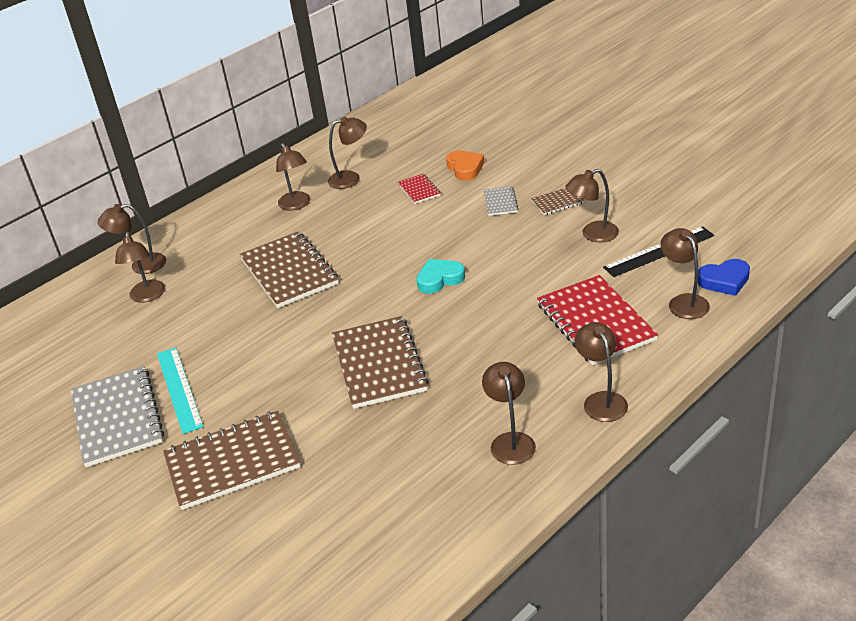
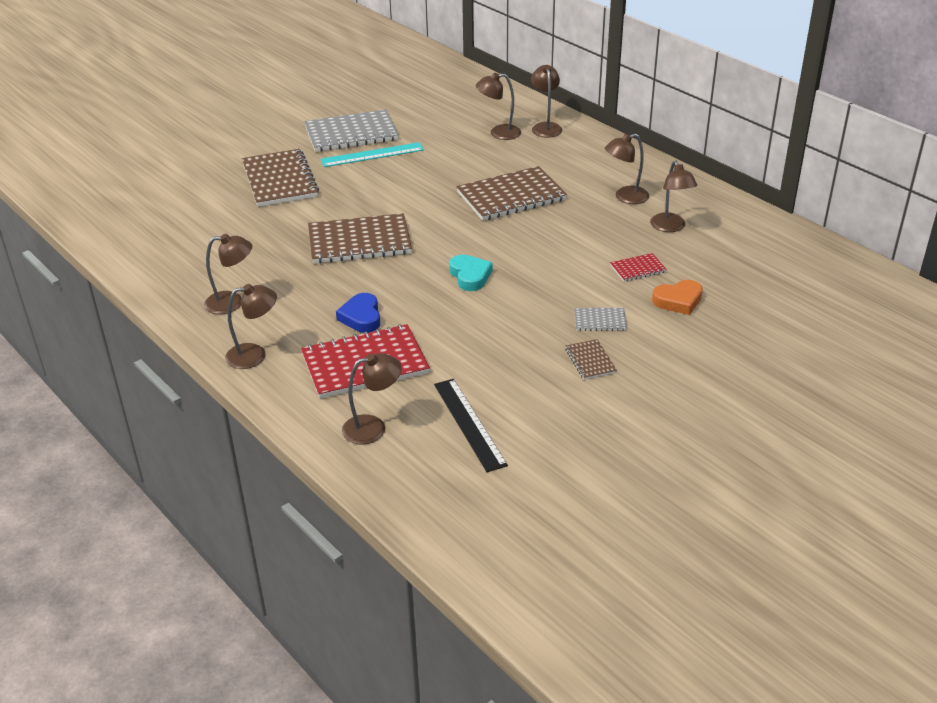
camera: 90 degrees right, 0 degrees up
(593, 234) = (517, 379): brown lamp -> none
(724, 281) = (397, 464): blue heart -> blue heart (361, 317)

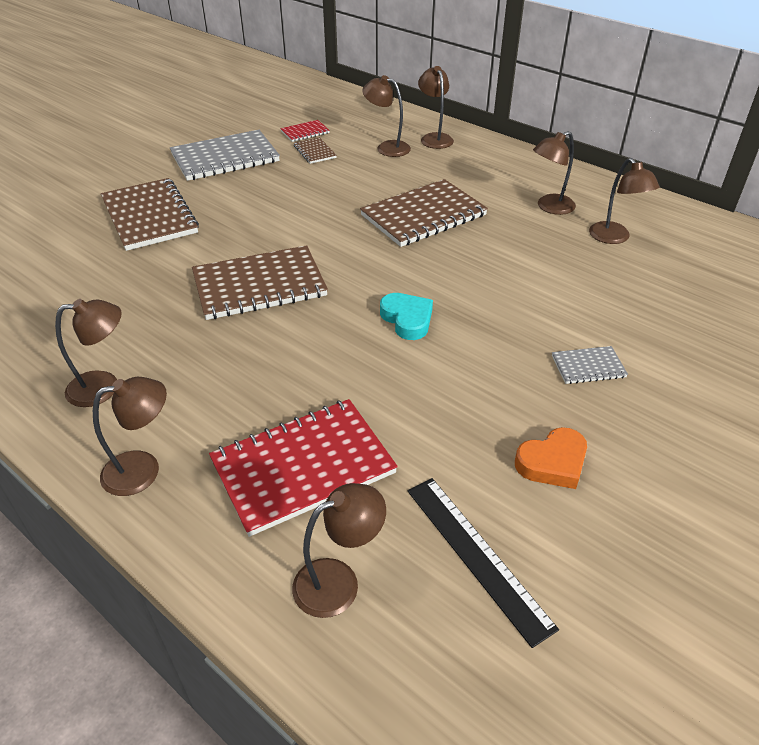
camera: 10 degrees left, 5 degrees up
(361, 317) = (283, 392): blue heart -> none
(372, 155) = (253, 179): turquoise ruler -> none
(498, 133) = (387, 147): brown lamp -> brown lamp turned 45 degrees clockwise
(590, 361) = (601, 428): brown notebook -> brown notebook (314, 152)
(638, 269) = (602, 292): red notebook -> red notebook (305, 132)
(678, 301) = (668, 329): orange heart -> orange heart (552, 462)

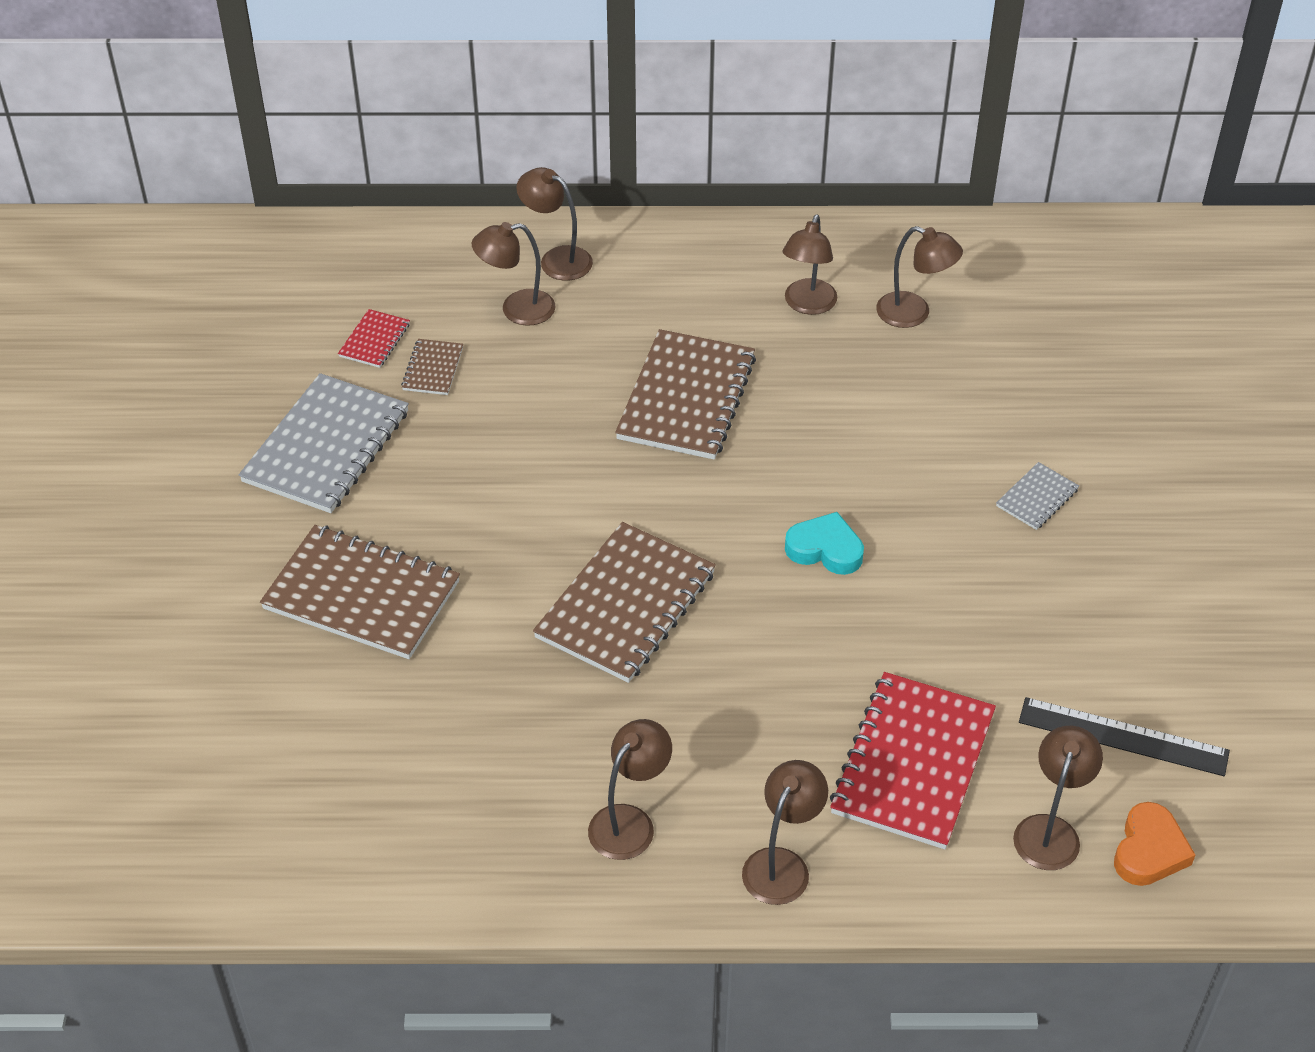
camera: 40 degrees left, 5 degrees up
(314, 152) = (433, 369): brown notebook -> brown notebook turned 75 degrees clockwise
(552, 462) = (1099, 617): orange heart -> orange heart (1149, 850)

